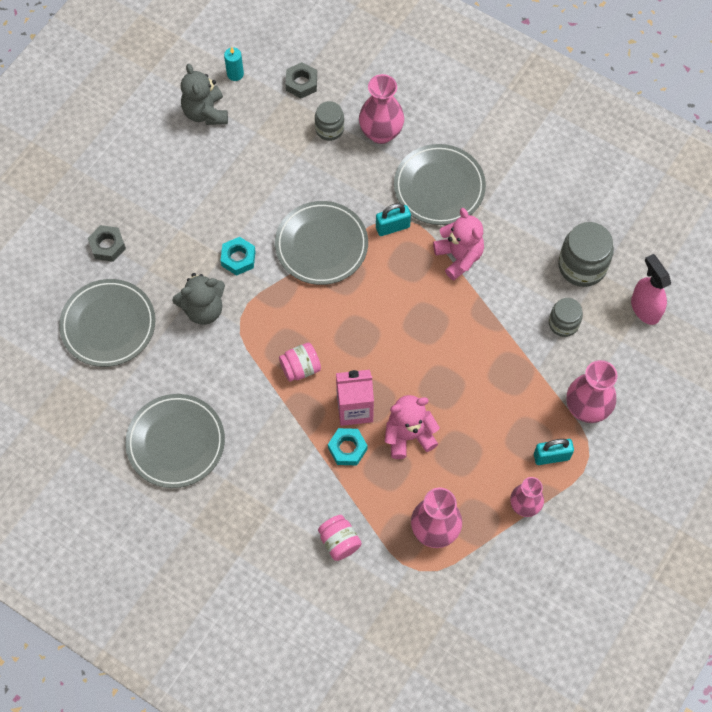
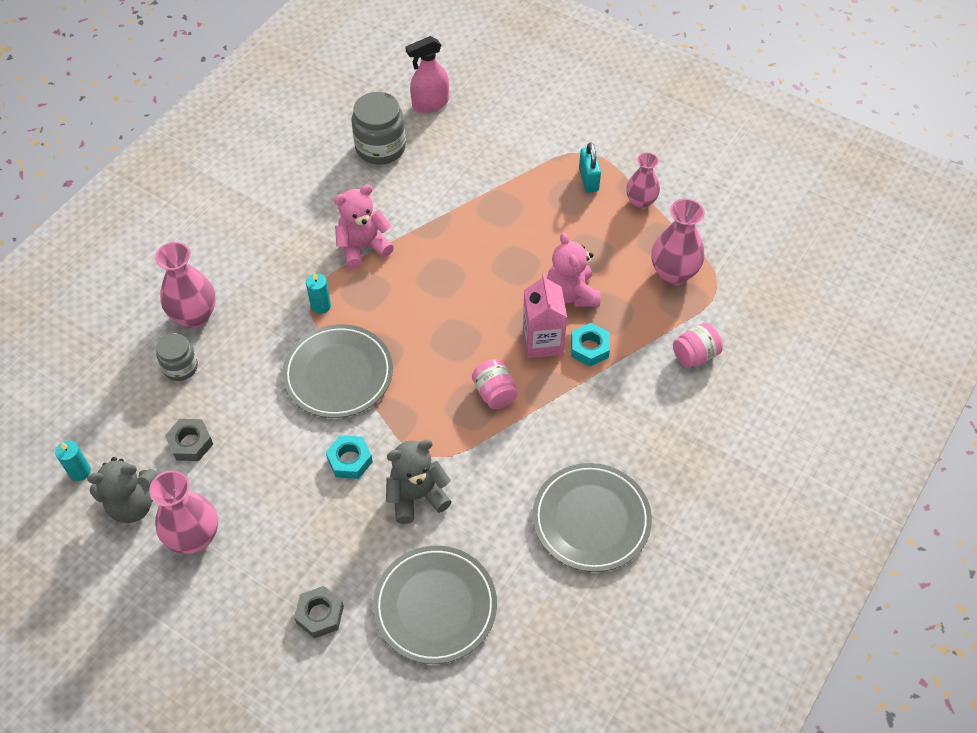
camera: 90 degrees left, 10 degrees down
(203, 309) = (417, 496): grey teddy bear -> grey teddy bear turned 90 degrees counterclockwise
(301, 83) = (109, 397): grey nut -> grey nut (190, 443)
(392, 227) = (321, 306): turquoise padlock -> turquoise candle
(439, 187) = (274, 262): grey plate -> none
(563, 323) = (445, 165): grey jar -> none
(586, 408) = (536, 151): pink vase -> pink vase (194, 538)

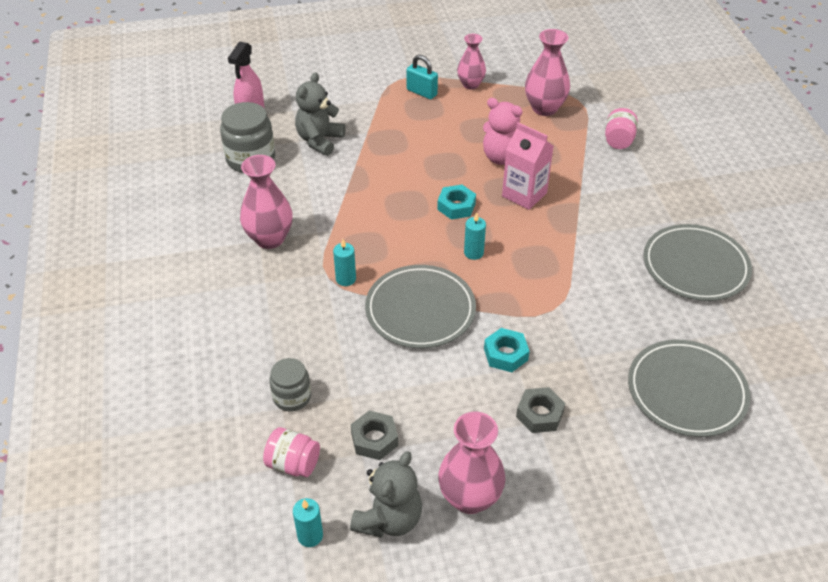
camera: 45 degrees left, 10 degrees down
(194, 316) = (254, 356): pink vase -> pink vase (270, 239)
(320, 615) = (627, 463): grey nut -> grey nut (539, 414)
(363, 247) = (325, 224): pink teddy bear -> none
(417, 496) = (580, 339): grey teddy bear -> grey teddy bear (320, 141)
(435, 360) = (473, 253): none -> turquoise candle
(494, 393) = (538, 243): pink jar -> pink jar (293, 464)
(589, 348) = (556, 178): turquoise nut -> turquoise nut (456, 206)

